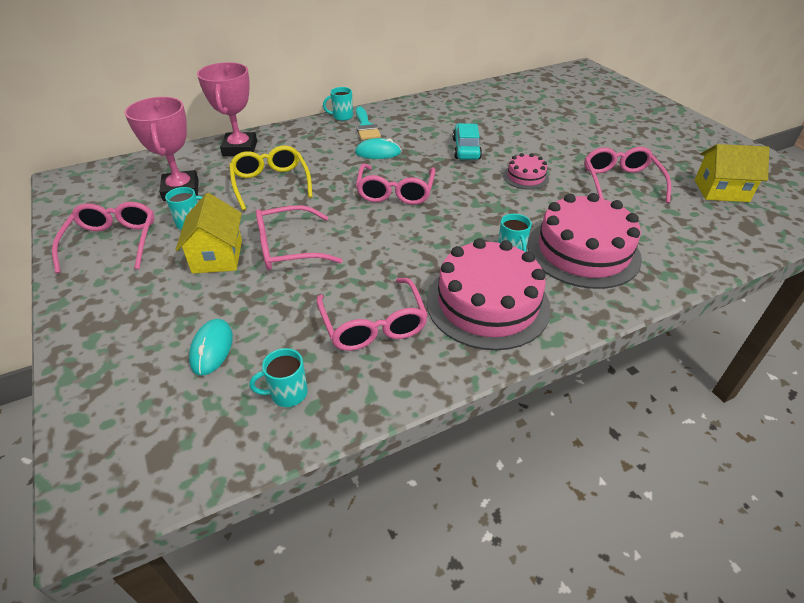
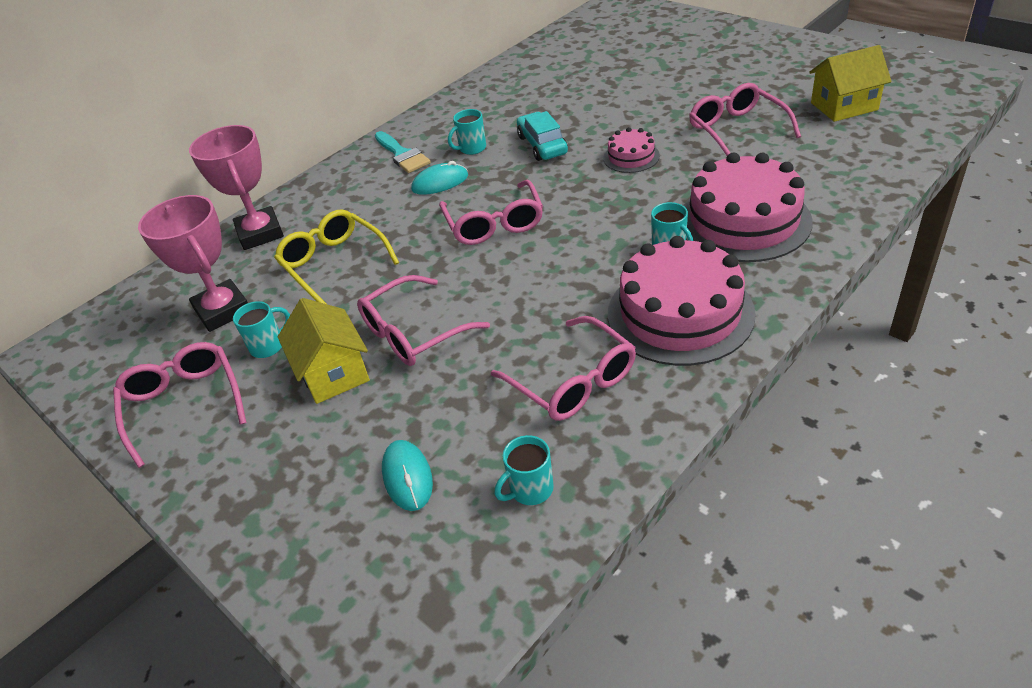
camera: 15 degrees left, 0 degrees up
(342, 116) = (363, 151): turquoise mug -> turquoise mug (472, 148)

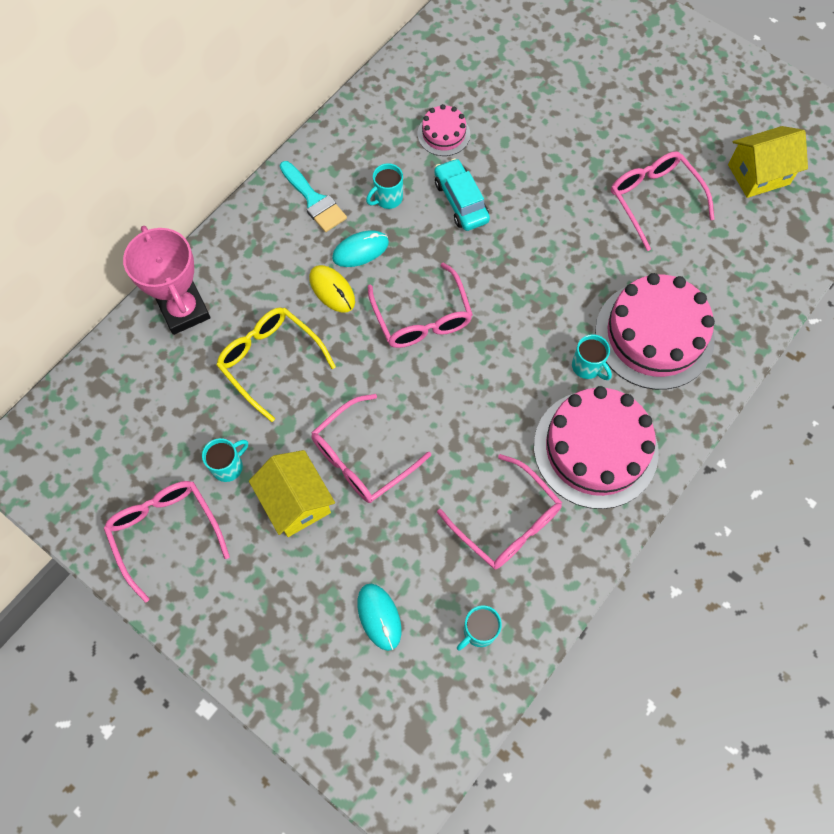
camera: 10 degrees left, 25 degrees up
(223, 310) = (172, 417): pink trophy -> none
(407, 210) = (332, 290): none -> yellow mouse
(631, 157) = (551, 230): pink cake -> pink cake (443, 134)

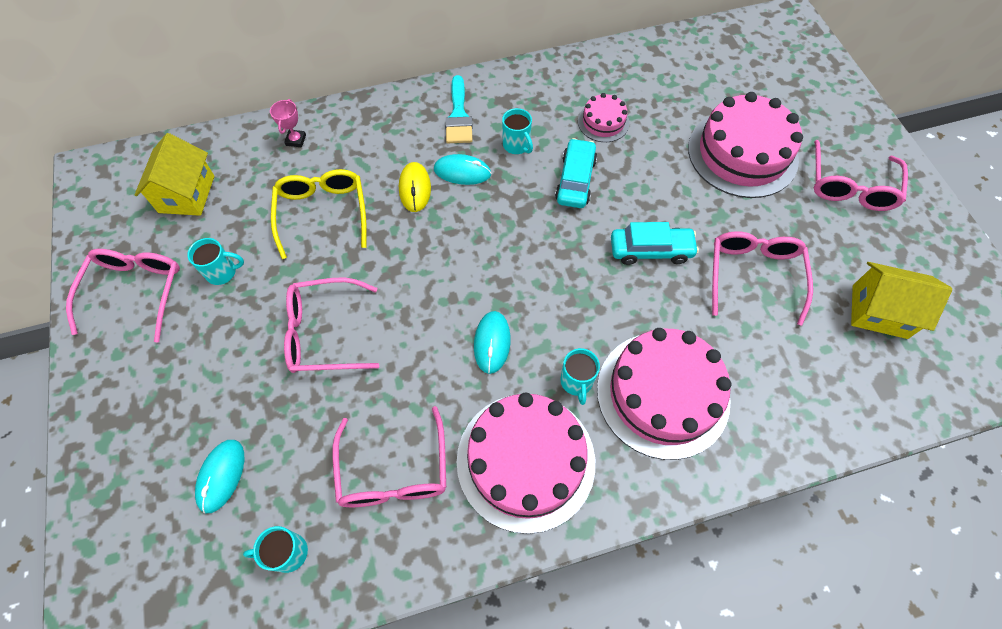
camera: 35 degrees right, 5 degrees down
(184, 310) = (296, 140): pink trophy -> pink trophy, size x0.44
(296, 502) = (245, 333): yellow house -> yellow house (187, 194)
(387, 198) = (517, 145): turquoise mug -> turquoise mug turned 120 degrees counterclockwise
(422, 317) = (467, 252): pink glasses -> pink glasses (850, 186)
(501, 378) = (492, 343): none -> turquoise mouse
(564, 226) = (651, 250): none -> turquoise car
(575, 98) = (742, 153): none -> pink cake

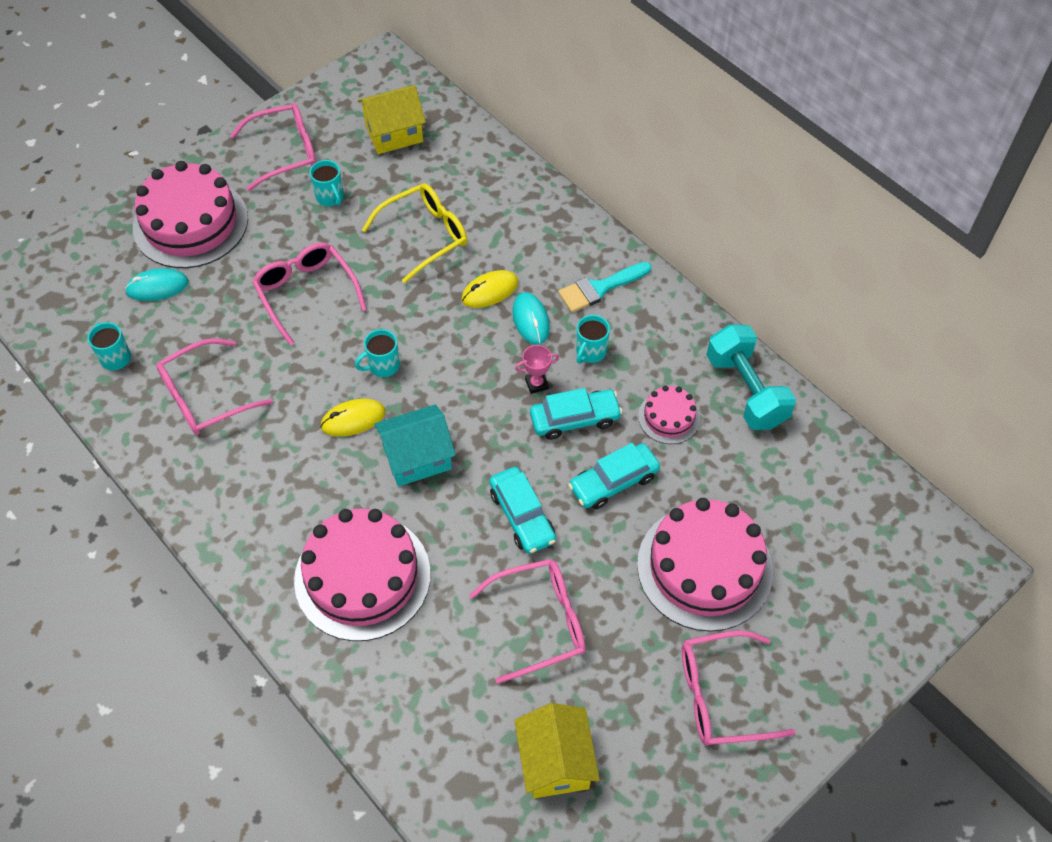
camera: 65 degrees right, 5 degrees down
(296, 140) = (494, 178): pink trophy -> pink trophy (536, 384)
(492, 343) = (353, 419): turquoise mouse -> yellow mouse
(525, 461) = (251, 488): pink cake -> pink cake (190, 223)
(558, 306) = (417, 457): none -> turquoise house
(576, 382) = (343, 501): turquoise mug -> turquoise mug (383, 366)
(602, 70) = (746, 390): none -> turquoise dumbbell
(645, 178) = (613, 482): none -> turquoise car

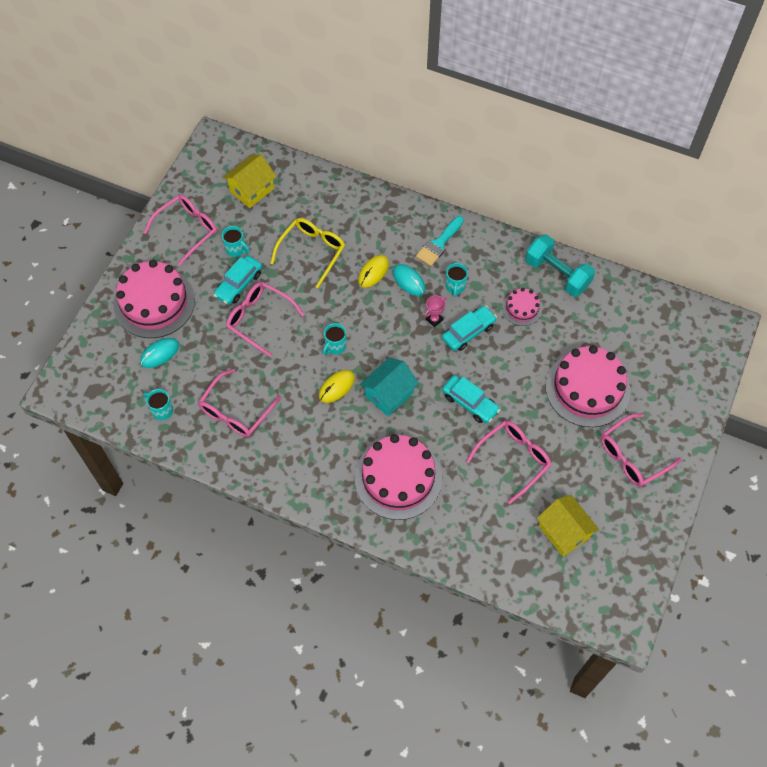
camera: 25 degrees left, 5 degrees up
(613, 482) = (511, 360): turquoise car -> turquoise car (239, 284)

